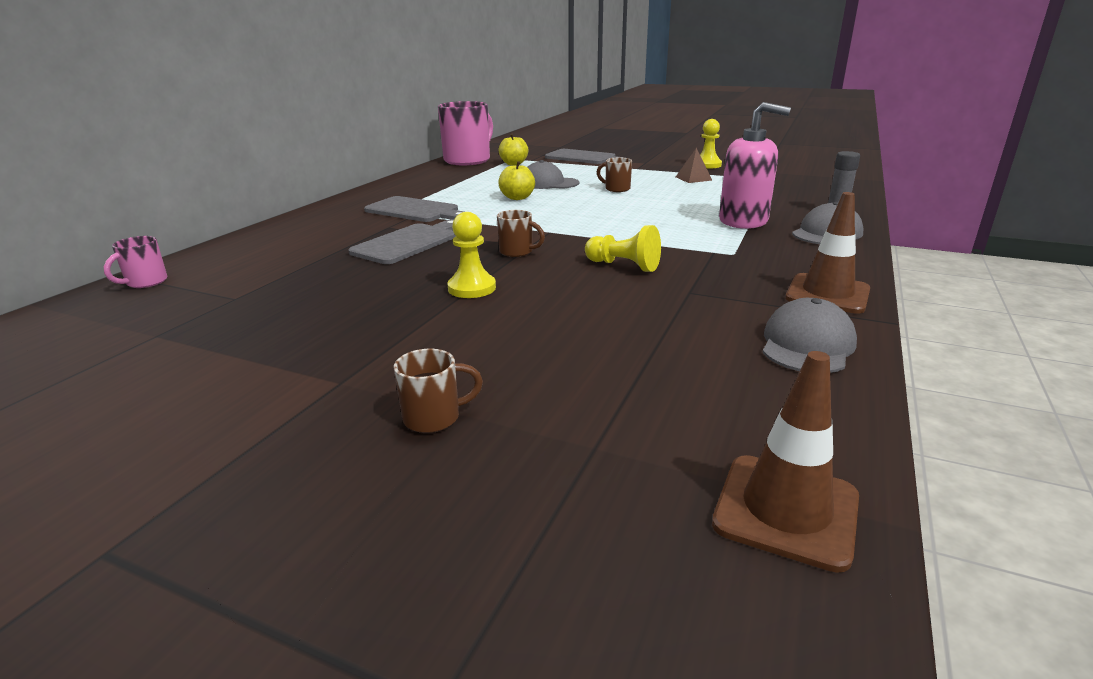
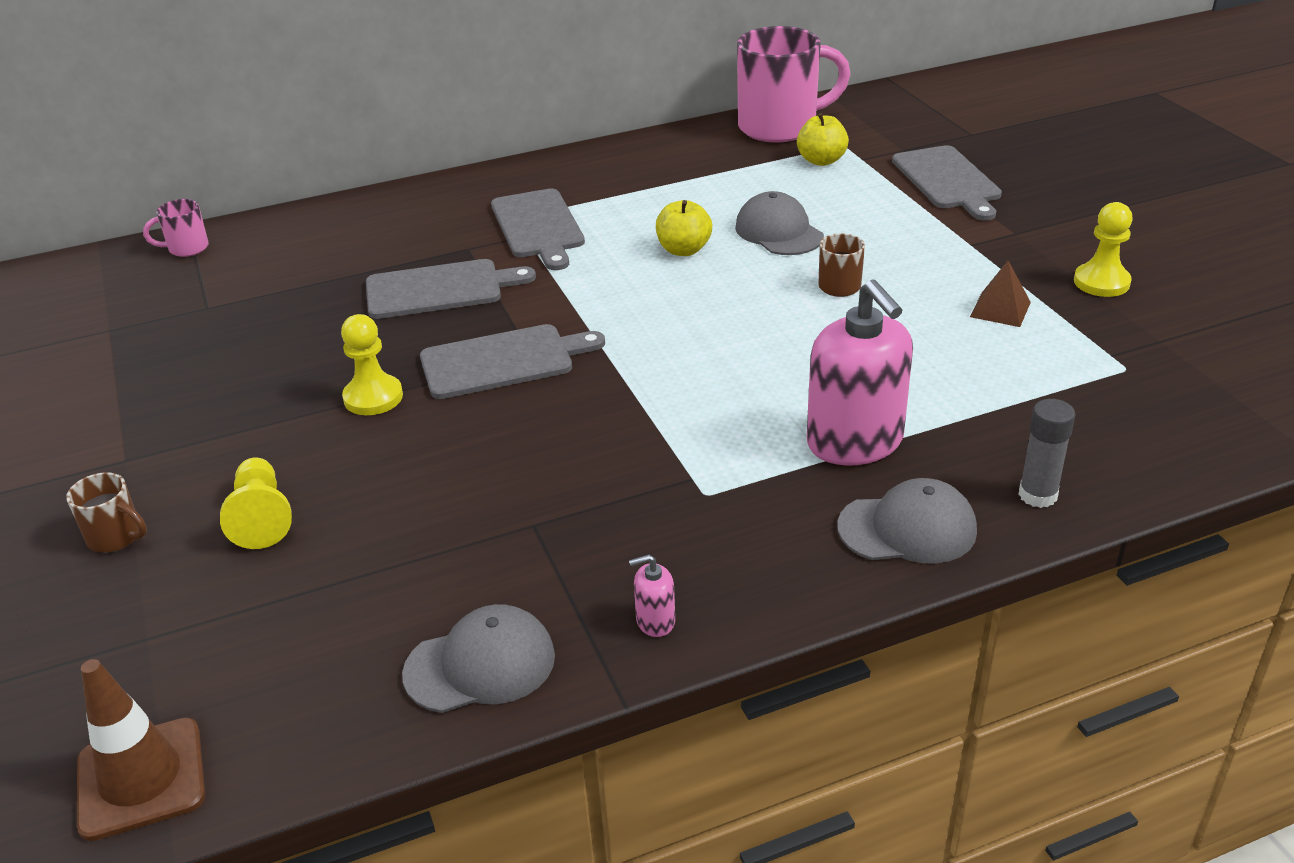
camera: 45 degrees right, 10 degrees up
(517, 252) = (503, 361): brown mug -> grey cutting board
(624, 266) = (555, 444): yellow pawn -> yellow pawn (261, 518)
(827, 294) = (655, 621): brown traffic cone -> pink soap dispenser

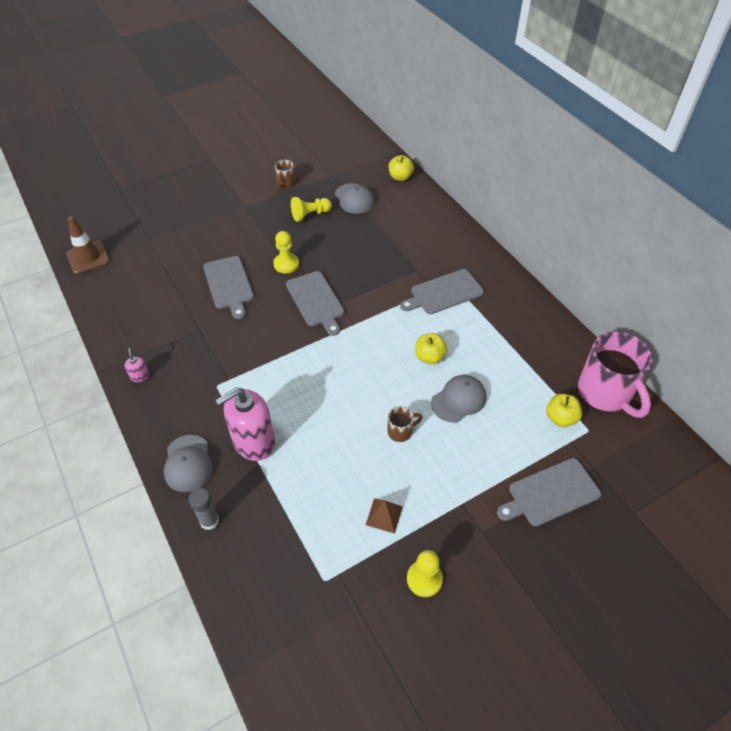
camera: 80 degrees right, 15 degrees up
(116, 537) = (200, 218): brown mug -> brown mug (285, 183)
(186, 248) = (400, 177): pink mug -> yellow apple
(261, 518) = (209, 251): yellow pawn -> yellow pawn (310, 215)
(440, 289) = (376, 267): grey cutting board -> grey cutting board (229, 284)
(480, 665) = (124, 328): grey cap -> grey cap (354, 199)

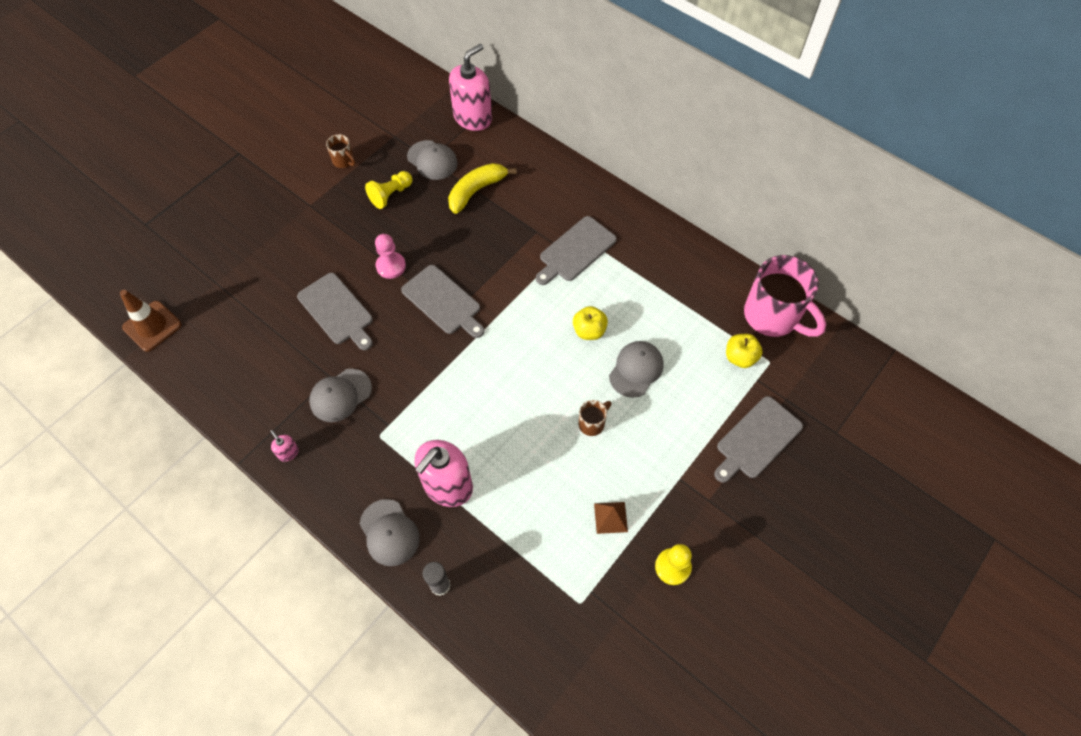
camera: 20 degrees left, 10 degrees up
(201, 346) = (340, 395): none -> grey cap
(285, 183) = (344, 161): brown mug -> brown mug turned 45 degrees counterclockwise
(286, 264) = (391, 266): yellow pawn -> pink pawn
(380, 228) = (476, 191): none -> yellow banana
(400, 177) = (473, 118): yellow apple -> pink soap dispenser

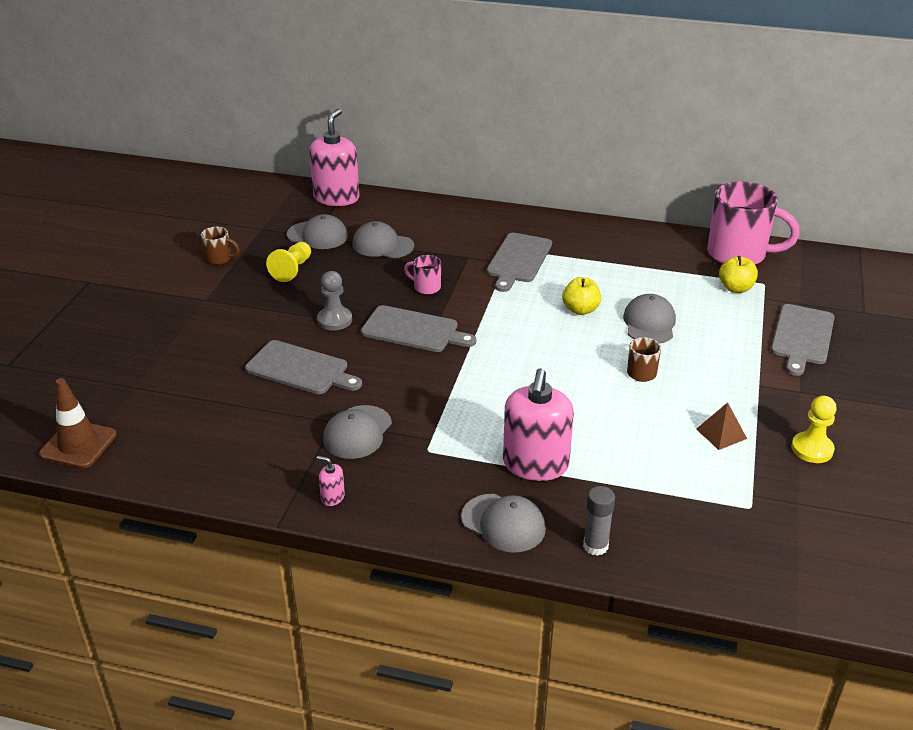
camera: 25 degrees left, 25 degrees down
(391, 266) = (334, 320): pink pawn -> grey pawn
(476, 191) = (382, 245): yellow banana -> grey cap
(481, 255) = (426, 287): none -> pink mug

